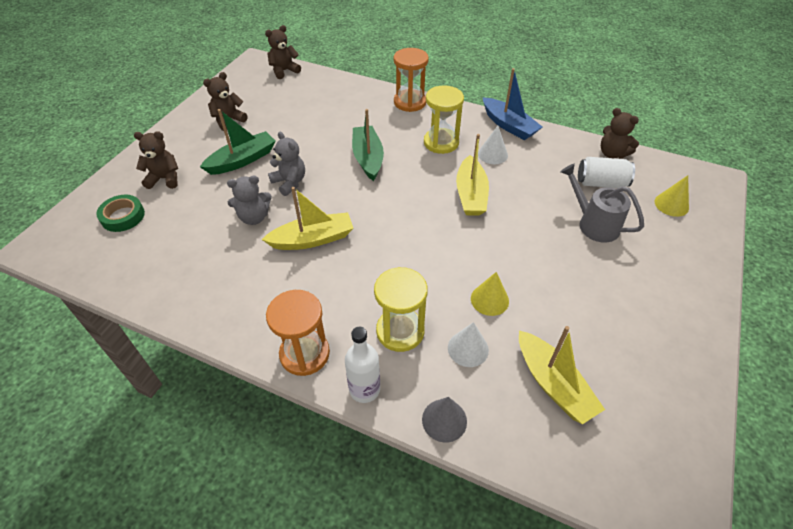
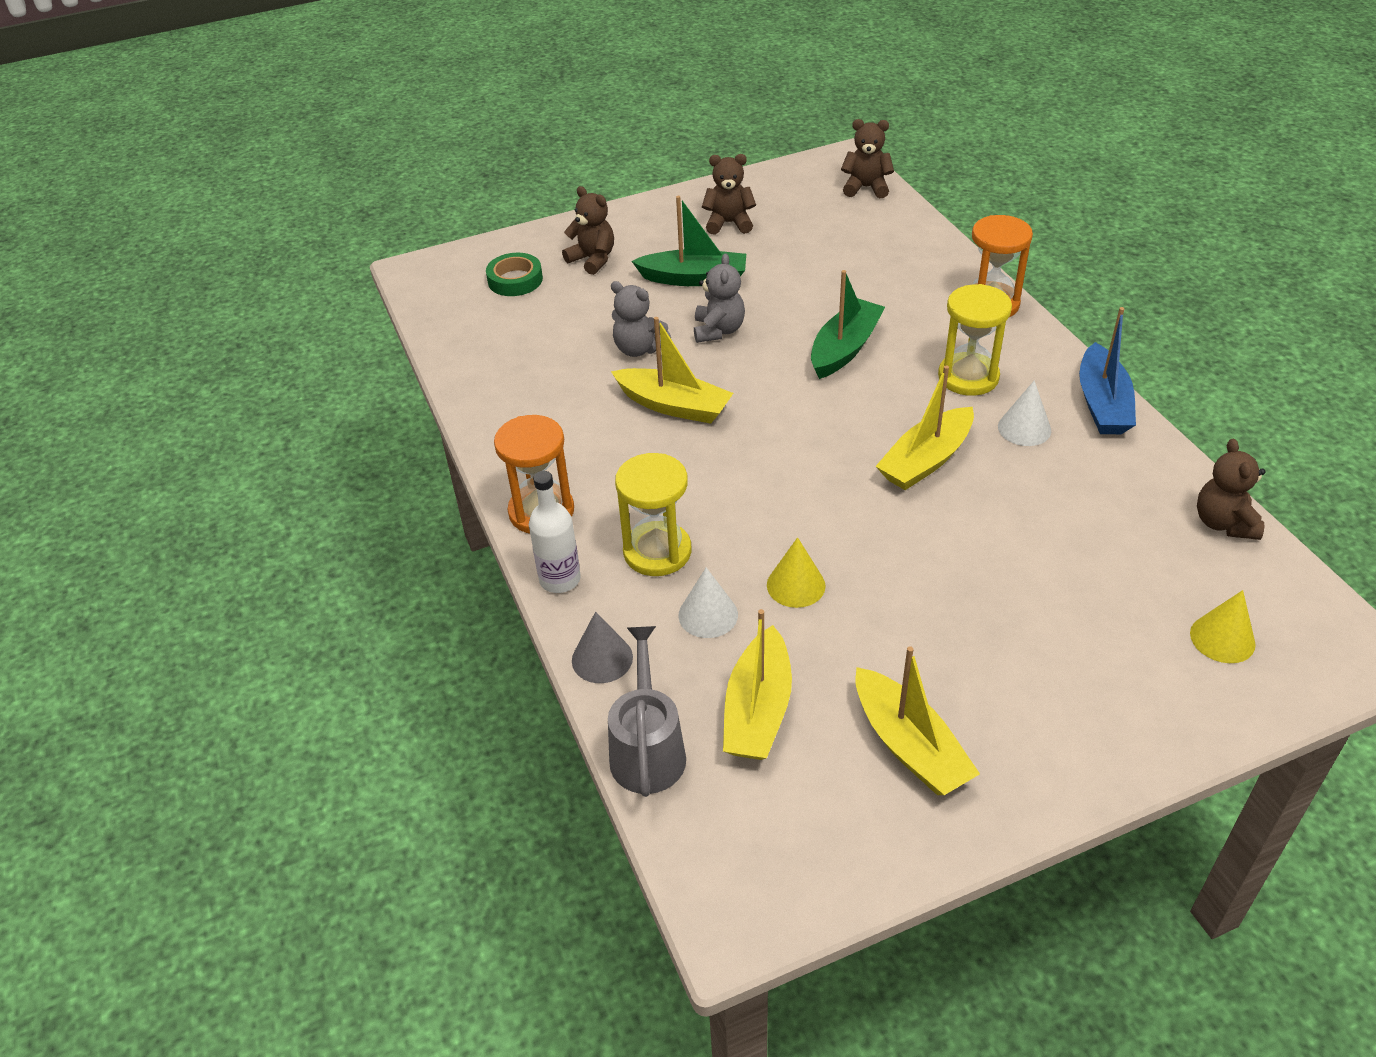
camera: 45 degrees right, 5 degrees down
(593, 224) = (1055, 589): grey watering can -> grey watering can (647, 749)
(601, 183) = (1144, 550): white can -> none
(634, 347) = (909, 746): none -> yellow boat

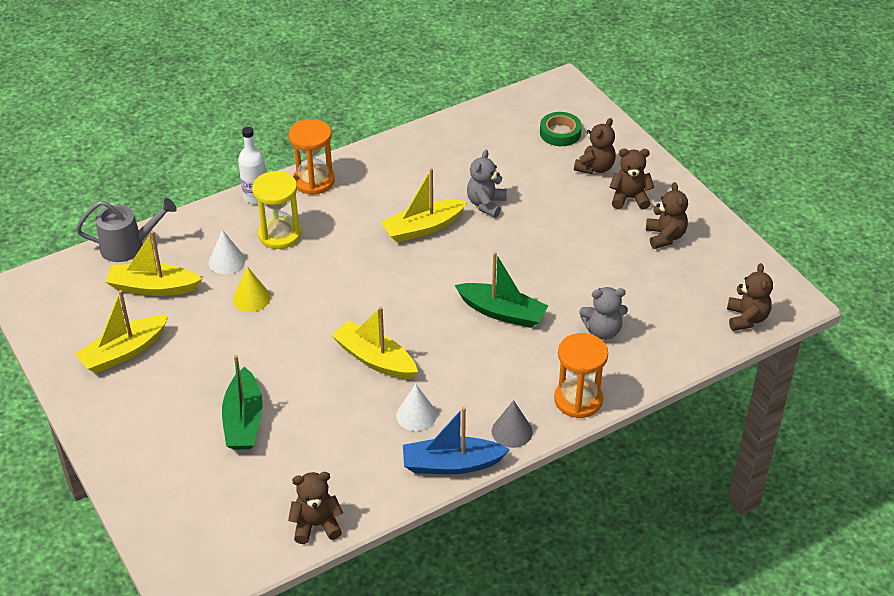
camera: 80 degrees right, 0 degrees up
(602, 658) = (193, 221): grey cone -> grey cone (512, 431)
(656, 241) = (629, 198): none -> brown teddy bear
(674, 406) = (423, 228): yellow boat -> yellow boat turned 45 degrees clockwise
(694, 278) = (580, 224): green boat -> green boat (243, 420)
(718, 330) = (514, 242): grey teddy bear -> grey teddy bear (603, 331)
(968, 377) = (475, 384): yellow hourglass -> none
(1222, 638) = (202, 509): yellow cone -> none

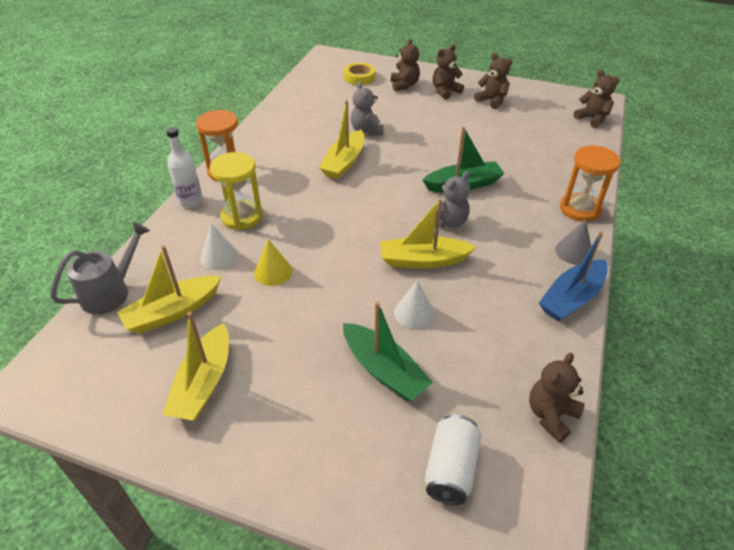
camera: 40 degrees left, 0 degrees up
(210, 507) = (450, 468): none -> white can
(416, 415) = (502, 280): white cone -> white cone (414, 313)
(560, 133) = (359, 77): green tape -> yellow tape
(603, 331) = (534, 163): grey teddy bear -> grey teddy bear (448, 222)

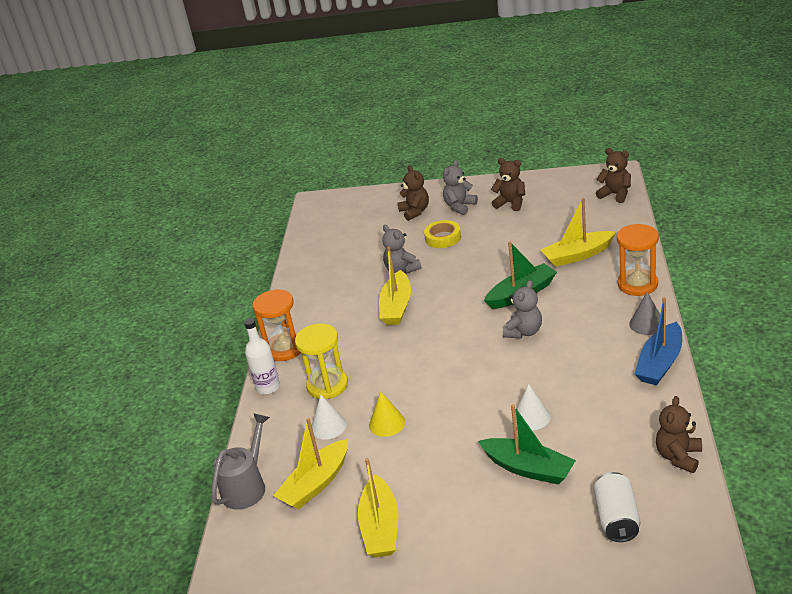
camera: 10 degrees left, 10 degrees down
(359, 77) = (364, 216): yellow tape -> yellow tape (443, 238)
(423, 260) = (517, 372): yellow boat -> yellow boat (577, 255)
(445, 91) = (459, 206): brown teddy bear -> grey teddy bear

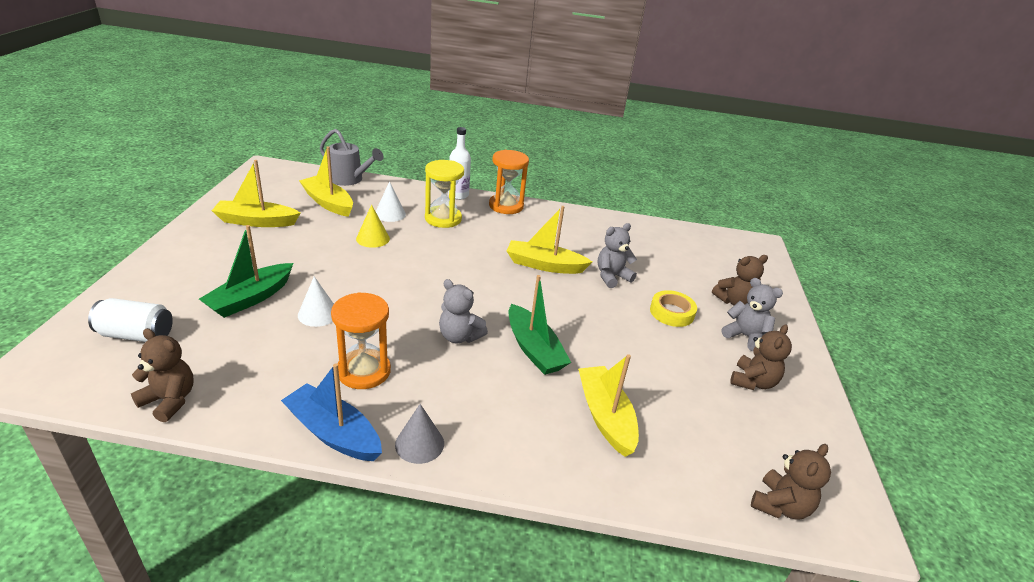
camera: 85 degrees right, 0 degrees up
(637, 284) = (513, 460): orange hourglass -> orange hourglass (364, 371)

